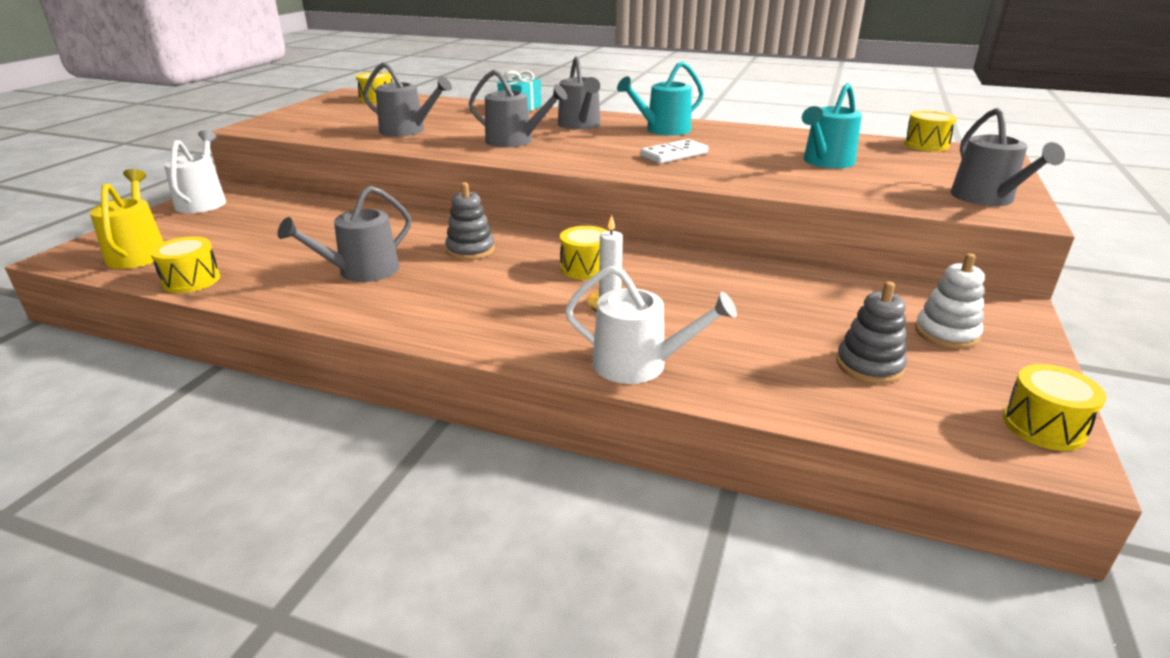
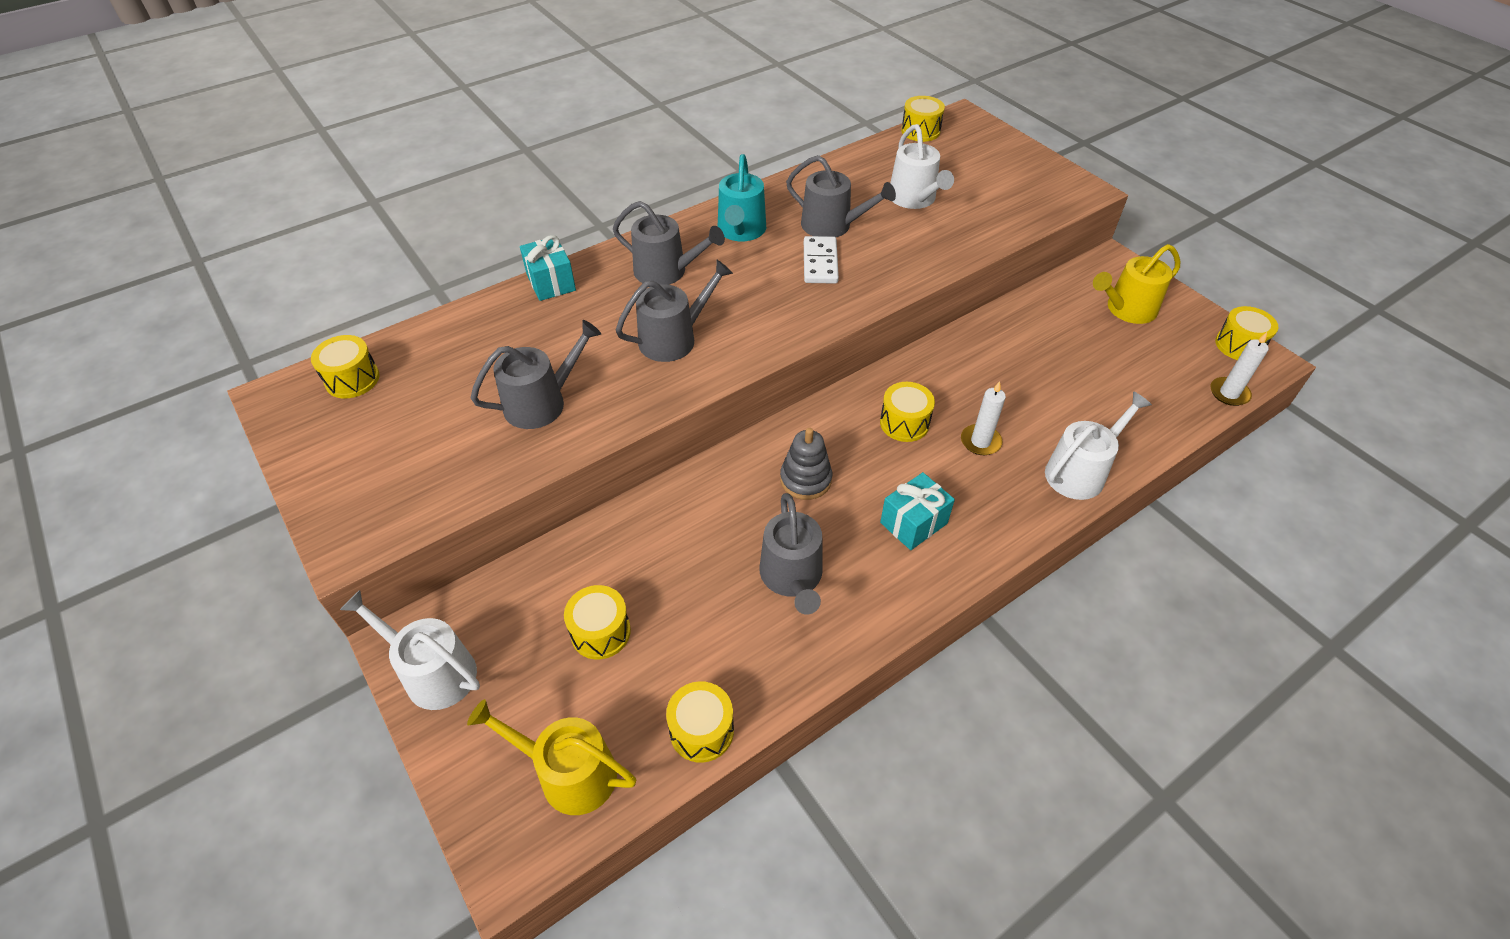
camera: 55 degrees left, 20 degrees up
(262, 230) = (600, 632): none -> yellow drum
(469, 301) = (913, 523): none -> turquoise gift
(826, 162) = (914, 199): turquoise watering can -> white watering can
(869, 366) = (1144, 367): grey stacking toy -> none
(932, 438) = (1229, 393): none -> white candle
(946, 333) = (1127, 309): white stacking toy -> yellow watering can
(987, 198) = (1047, 182): grey watering can -> grey watering can (832, 226)

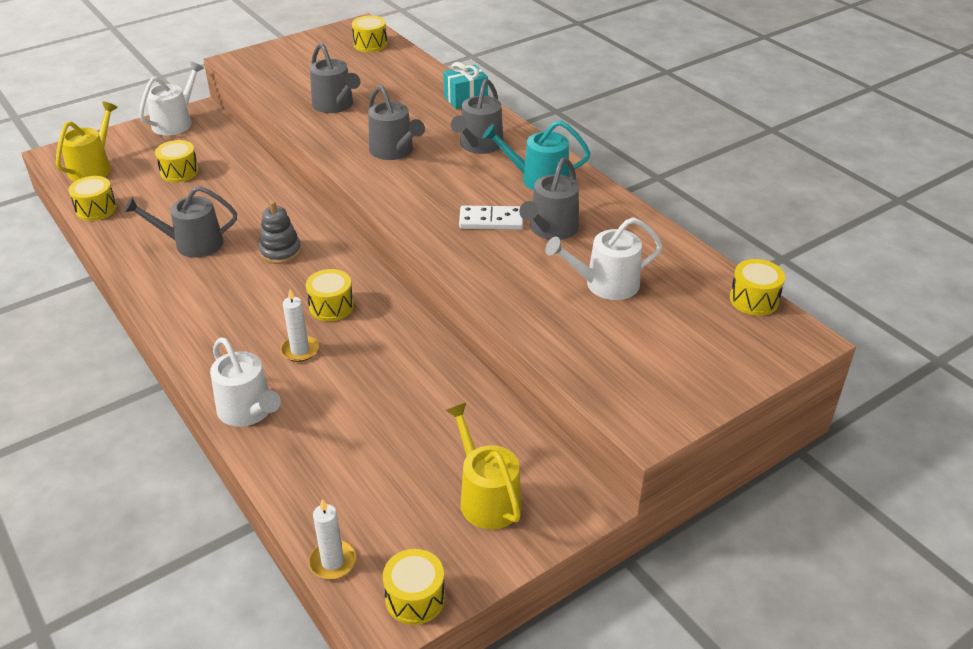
camera: 90 degrees right, 10 degrees down
(913, 523) = (222, 304): turquoise gift -> none

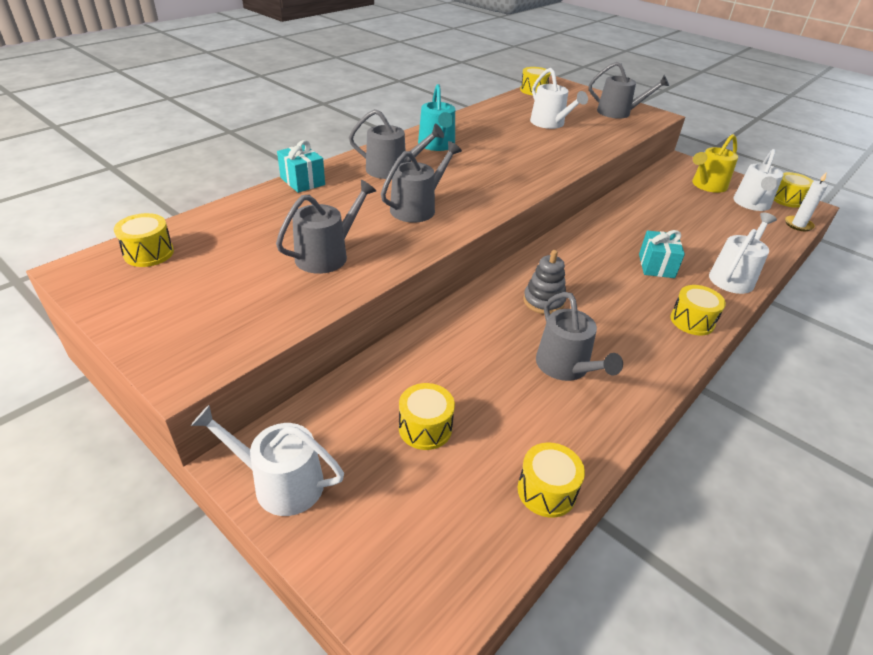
camera: 105 degrees left, 0 degrees up
(93, 168) = (443, 547): yellow watering can -> none
(300, 350) = (656, 266): white candle -> turquoise gift
(331, 306) = (597, 260): yellow drum -> yellow drum (692, 321)
(412, 531) = (751, 204): none -> white watering can
(491, 220) = (504, 159): white domino -> none
(551, 229) = (501, 139): grey watering can -> grey watering can (618, 113)

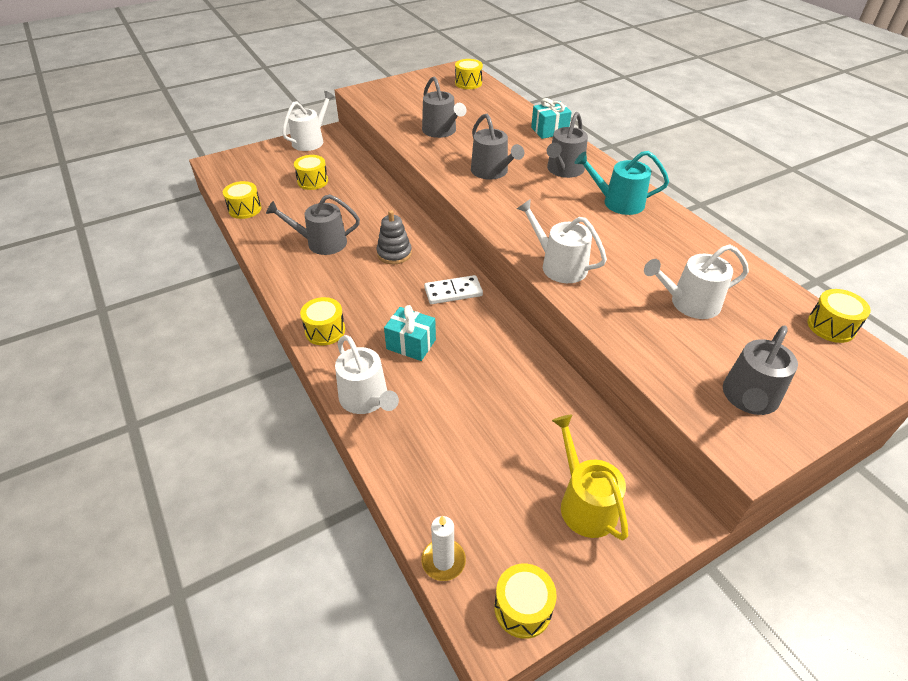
camera: 110 degrees right, 5 degrees up
(572, 254) = (453, 292): none -> white domino
(751, 204) = (517, 533): white watering can -> white watering can (559, 265)

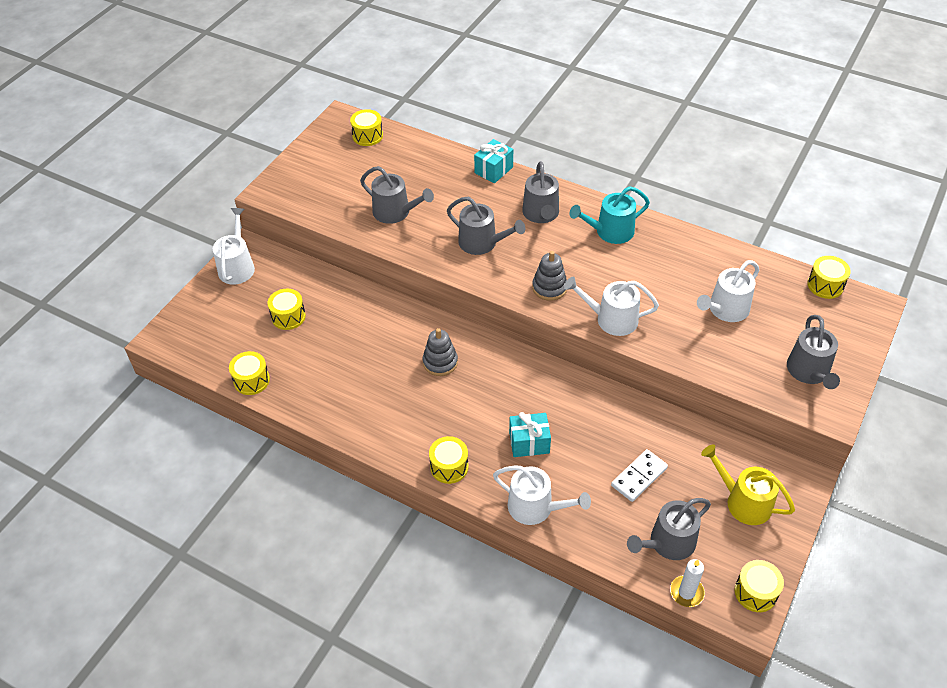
camera: 30 degrees left, 5 degrees up
(321, 243) = (364, 382): grey watering can -> grey watering can (668, 543)
(453, 292) = (522, 377): white domino -> white domino (639, 477)
(521, 221) = (549, 288): none -> grey stacking toy

